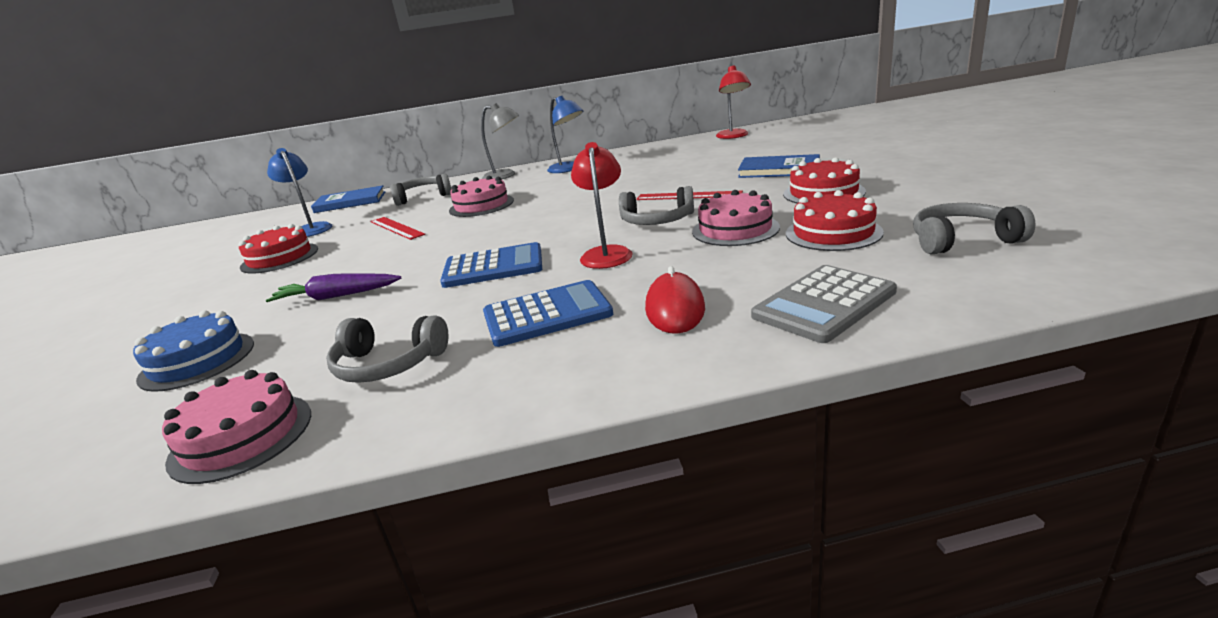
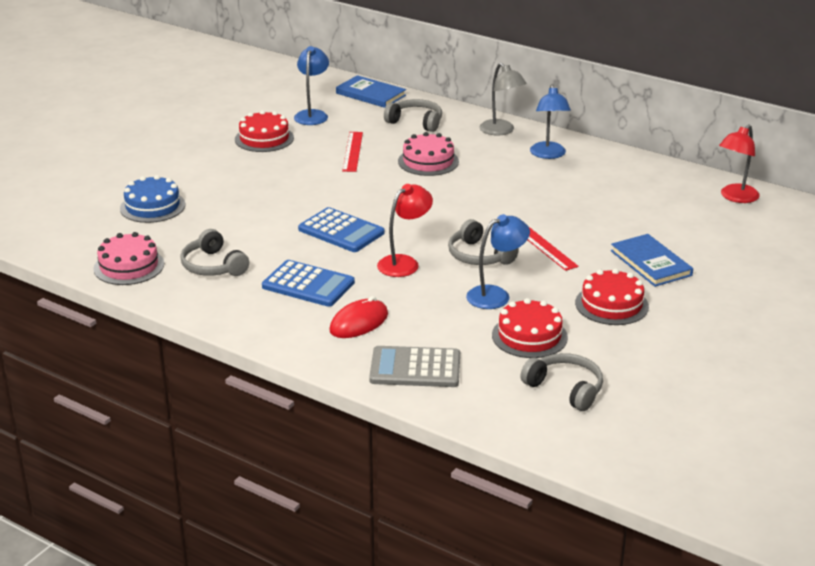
camera: 40 degrees right, 5 degrees up
(336, 296) = (249, 200): purple carrot -> none
(735, 229) = (496, 295): pink cake -> blue lamp

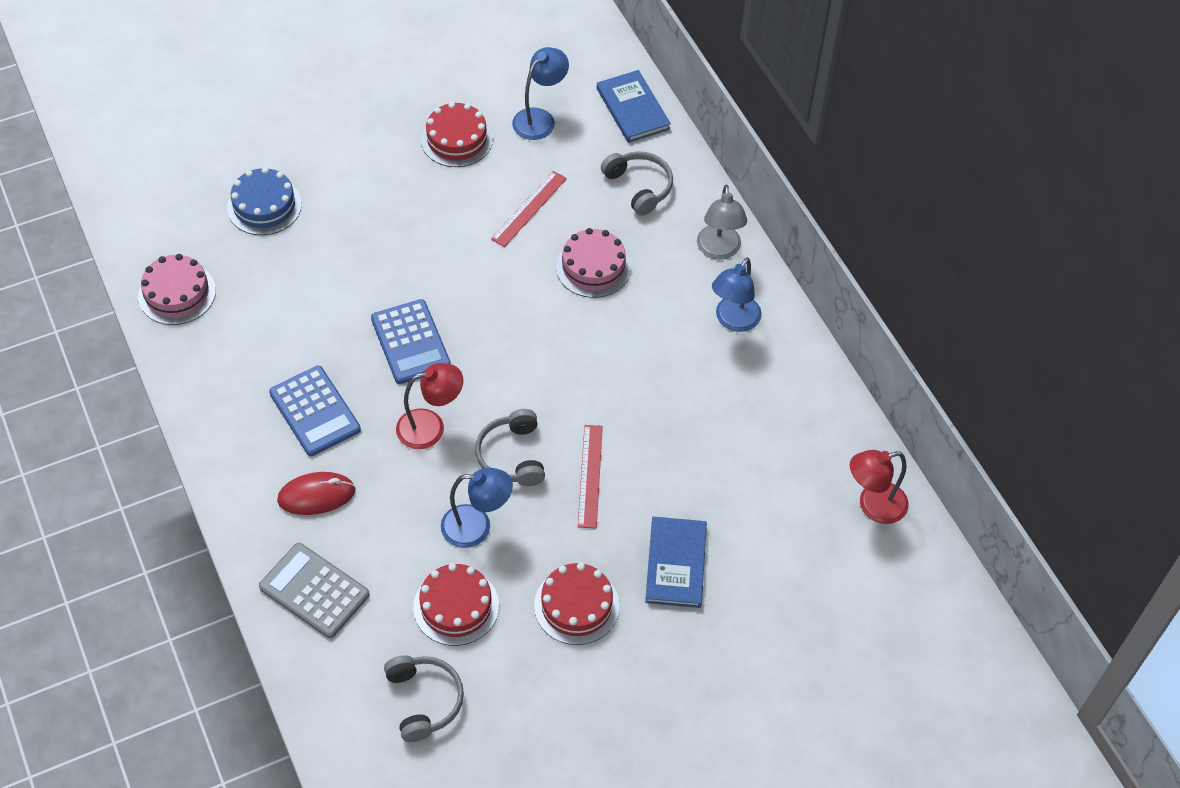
camera: 30 degrees right, 25 degrees up
(213, 266) = (251, 334): grey headphones -> none

